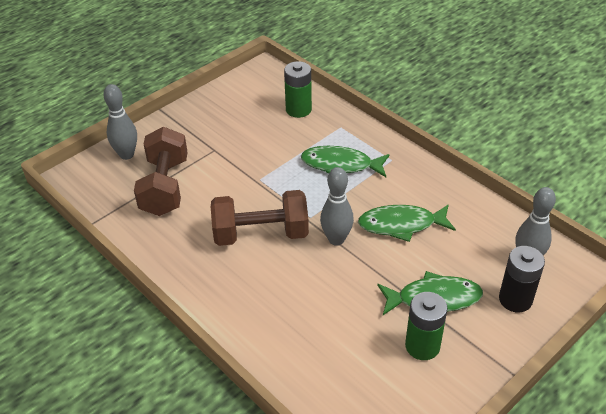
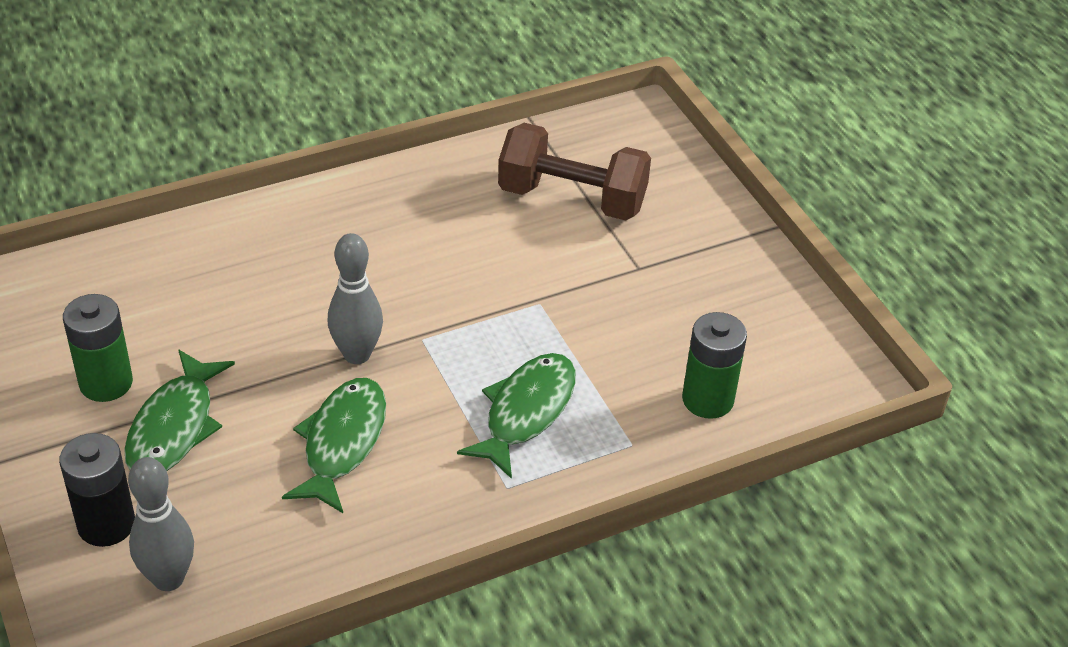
camera: 105 degrees right, 0 degrees up
(126, 155) = (668, 172): grey bowling pin -> none
(261, 234) = (416, 276): brown dumbbell -> none

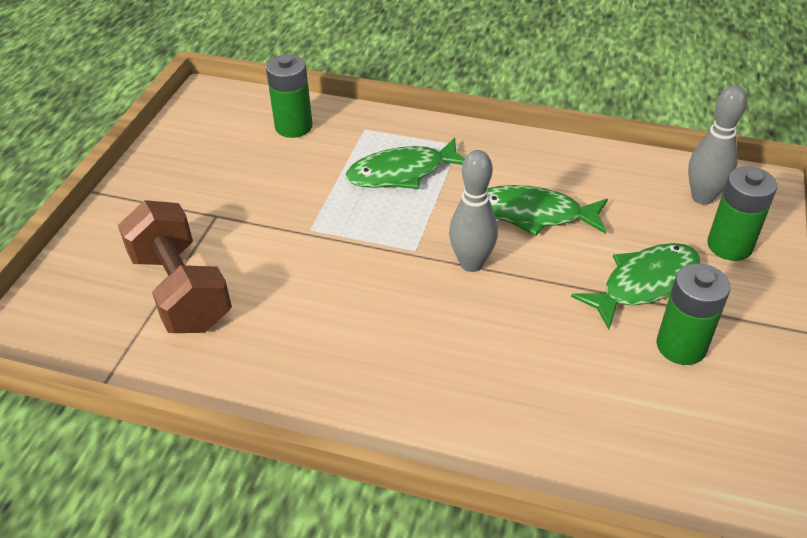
camera: 135 degrees left, 0 degrees up
(106, 524) = (729, 246): black battery -> green battery
(342, 442) = (534, 214): green fish -> green fish turned 45 degrees clockwise

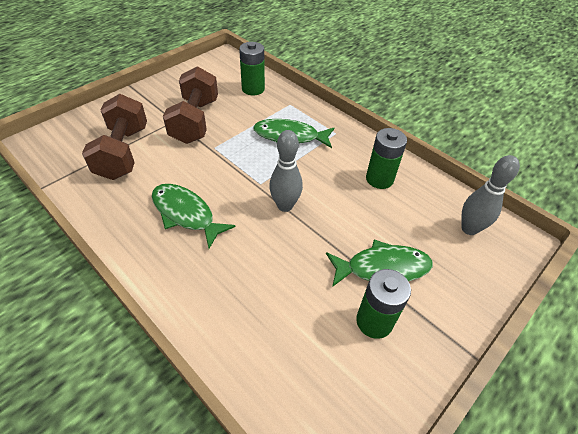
camera: 25 degrees right, 5 degrees up
(249, 204) = (195, 121): none -> brown dumbbell
(534, 214) = (347, 192): green fish -> green fish (186, 214)
(729, 246) = (463, 269): green battery -> green battery (379, 179)

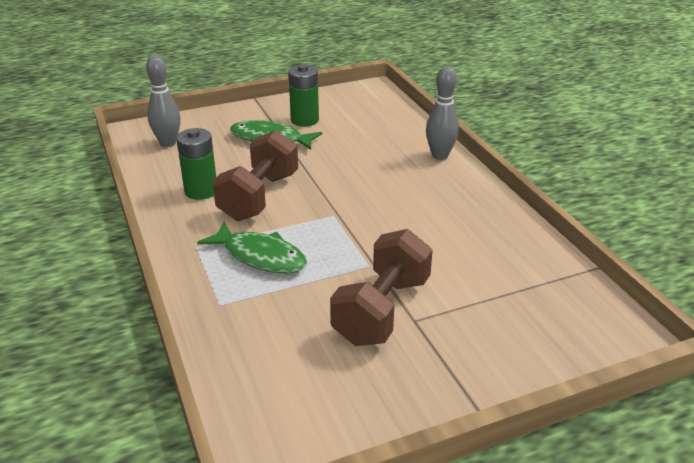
camera: 155 degrees left, 15 degrees down
(123, 153) = (495, 286): brown dumbbell -> brown dumbbell (259, 197)
(186, 214) = (426, 206): green fish -> none
(253, 89) = (258, 349): green battery -> none
(285, 206) = (320, 191): grey bowling pin -> grey bowling pin (440, 156)

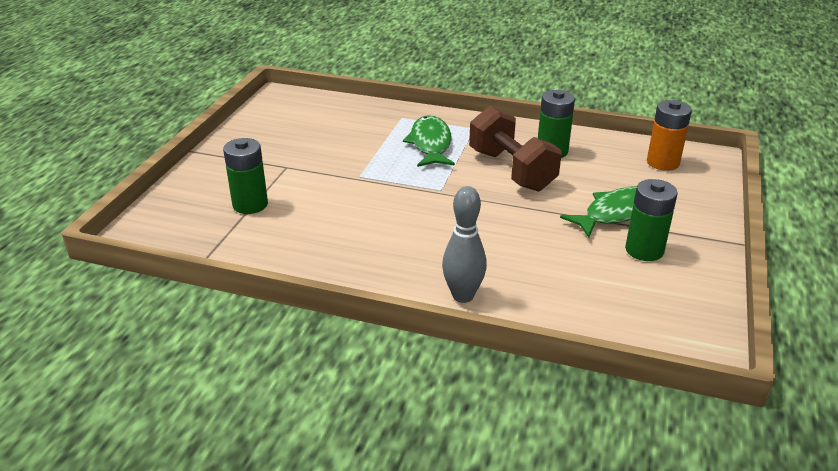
camera: 130 degrees right, 0 degrees up
(168, 143) = (662, 162): grey bowling pin -> orange battery
(260, 256) = (430, 144): green fish -> green fish turned 105 degrees clockwise
(382, 310) = (312, 160): brown dumbbell -> none
(497, 297) = (250, 205): none -> green battery

